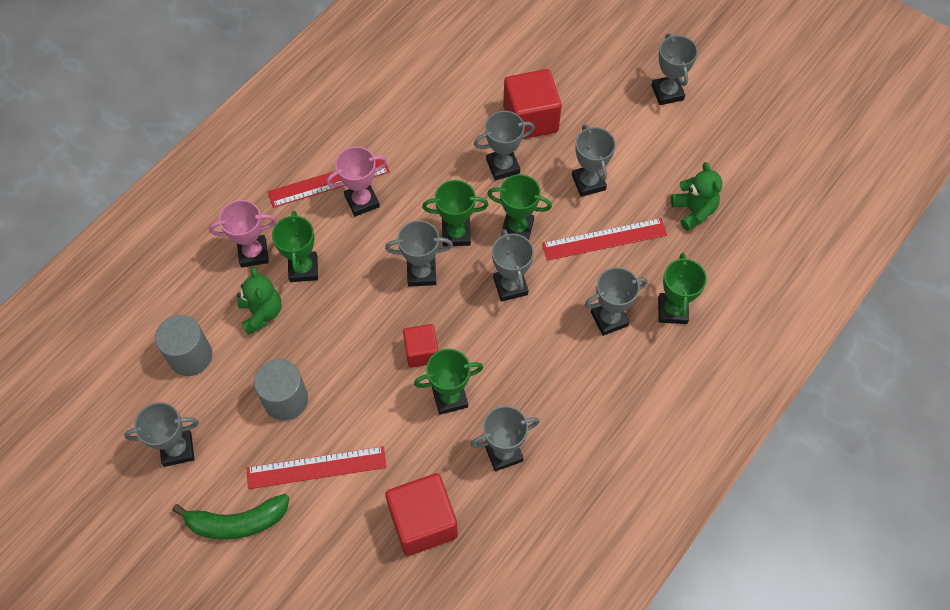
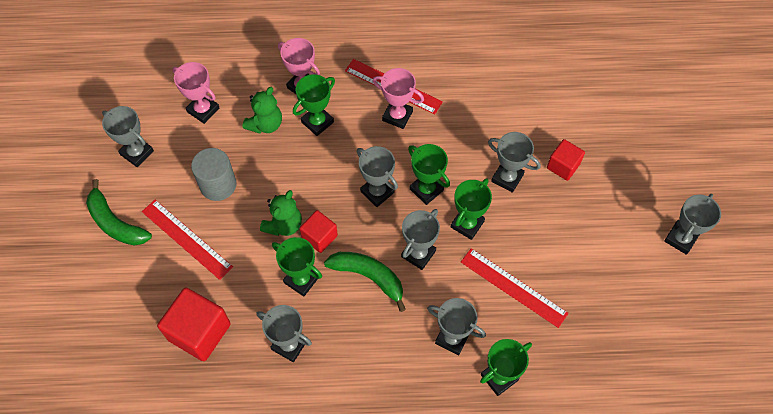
camera: 50 degrees right, 0 degrees up
(190, 356) = (203, 110): grey cylinder -> pink trophy
(496, 341) = (368, 277): none -> green banana
(517, 228) = (467, 224): green trophy -> green trophy turned 60 degrees clockwise
(530, 119) = (563, 166): red cube -> red cube, size x0.59
(588, 182) = (549, 242): grey trophy -> none
(693, 211) = (597, 332): green teddy bear -> green teddy bear (284, 225)

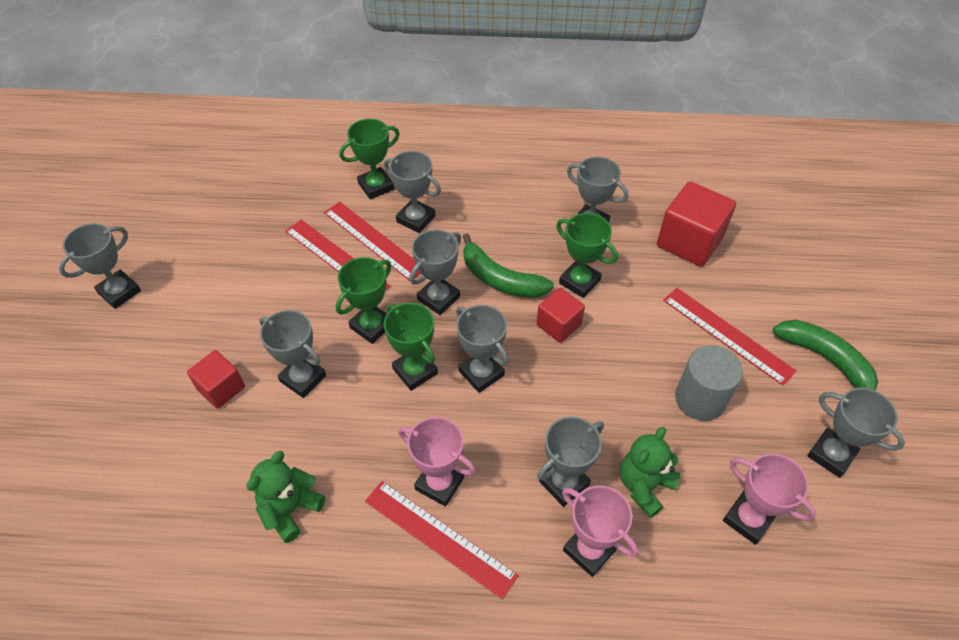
camera: 175 degrees left, 10 degrees down
(284, 225) = (604, 342): green teddy bear -> green teddy bear (290, 509)
(317, 122) = (564, 483): green trophy -> grey trophy
(486, 310) = (373, 240): none -> red ruler

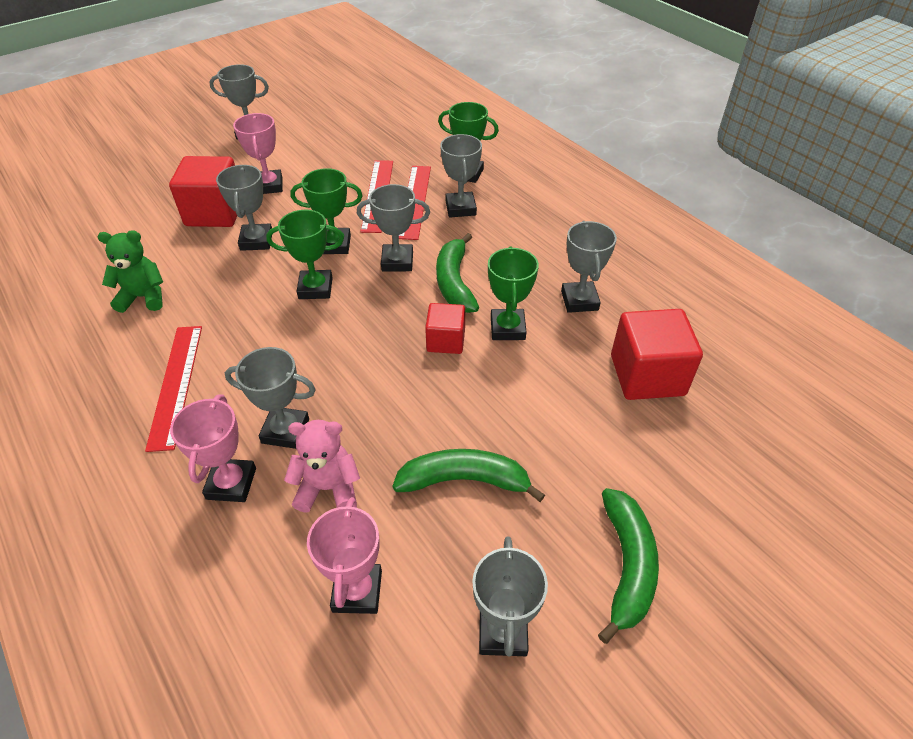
camera: 50 degrees right, 5 degrees down
(221, 388) = (215, 213): red cube -> red cube, size x1.68
(415, 371) = (315, 288): green trophy -> green trophy turned 75 degrees clockwise
(439, 483) = (224, 358): pink trophy -> pink trophy (269, 186)
(481, 373) = (349, 323): grey trophy -> none
(644, 486) = (328, 488): green teddy bear -> pink teddy bear
(700, 399) = (464, 480): grey cylinder -> green banana
(727, 335) = (565, 462): red ruler -> none

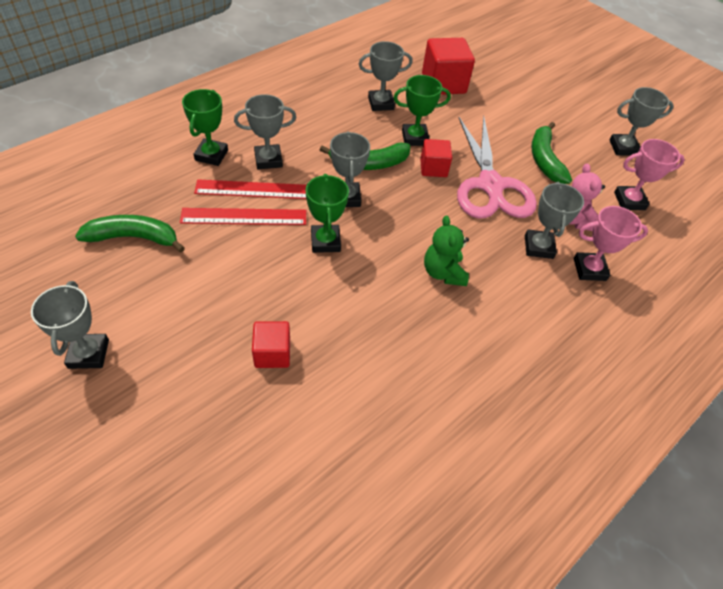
camera: 100 degrees left, 5 degrees up
(143, 297) = (419, 383): green teddy bear -> green teddy bear (443, 273)
(176, 384) = (517, 324): red ruler -> none
(215, 213) = (272, 353): red cube -> red cube, size x0.59
(256, 241) = (322, 304): grey trophy -> none
(269, 186) = (220, 311): pink trophy -> none
(315, 288) = (387, 248): green trophy -> none
(409, 397) = (490, 185): none -> pink scissors
(626, 565) = (571, 105): green banana -> green banana (134, 238)

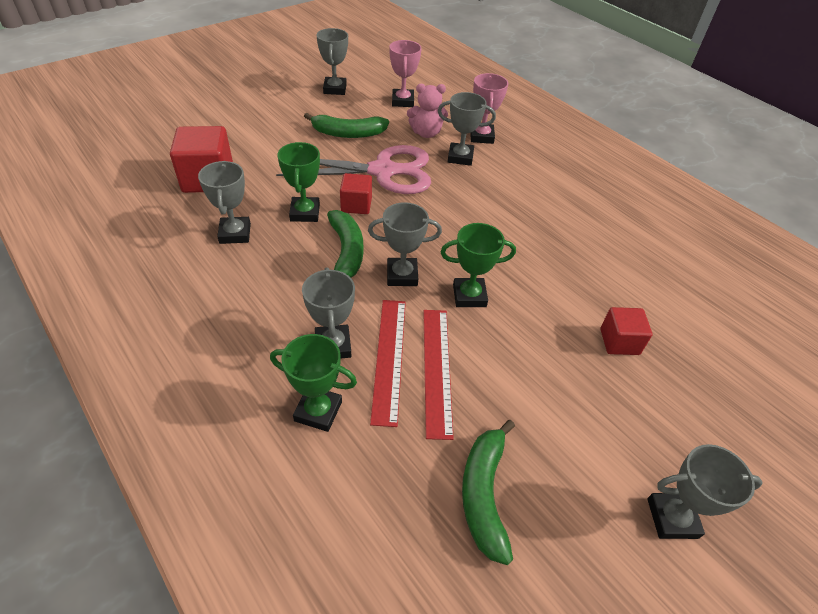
camera: 85 degrees left, 5 degrees down
(443, 273) = (498, 216): green teddy bear -> none

